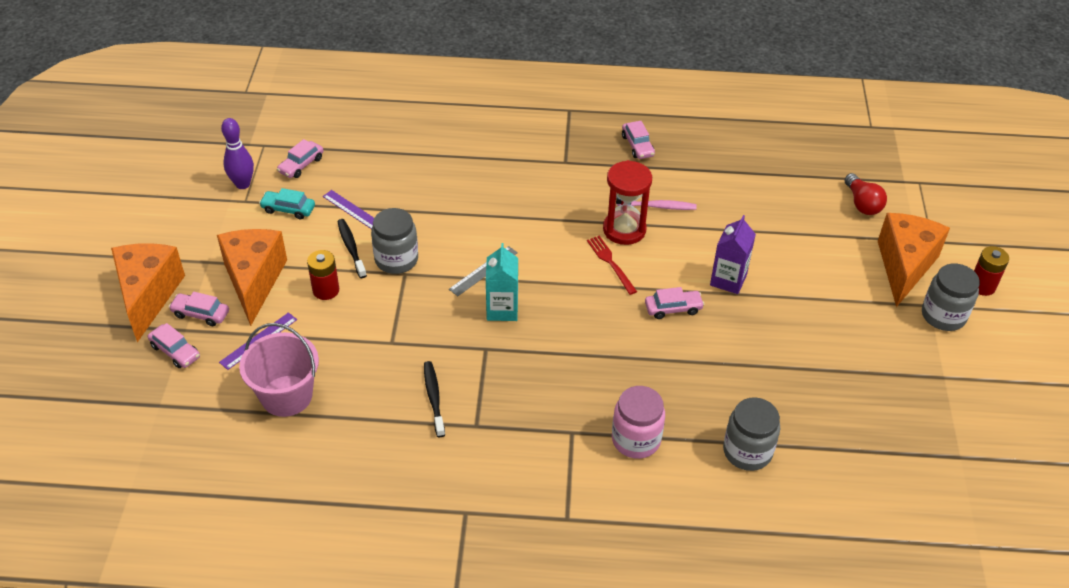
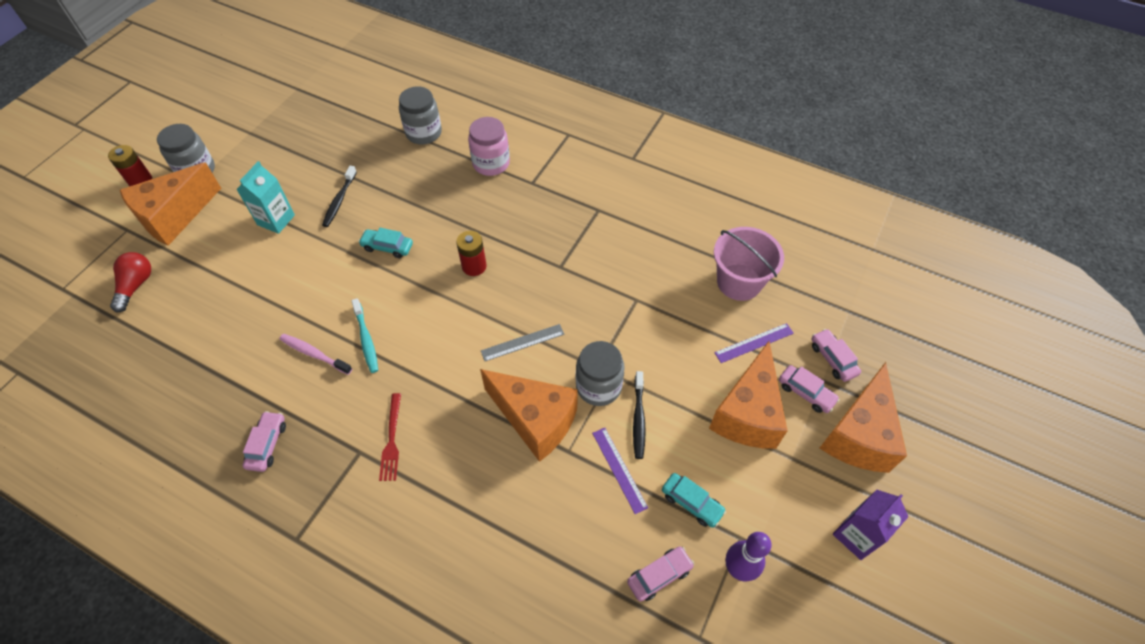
camera: 155 degrees left, 10 degrees up
(326, 290) = (678, 375): red battery -> red battery (474, 266)
(434, 398) = (621, 240): black toothbrush -> black toothbrush (340, 200)
(439, 221) = (535, 420): none -> orange cheese
(502, 309) = (527, 297): turquoise carton -> turquoise carton (276, 220)
(610, 262) = (405, 309): red fork -> red fork (392, 441)
(624, 230) = (366, 339): red hourglass -> turquoise toothbrush
(673, 308) = (387, 247): pink car -> turquoise car
(728, 280) = (322, 255): purple carton -> purple carton (856, 535)

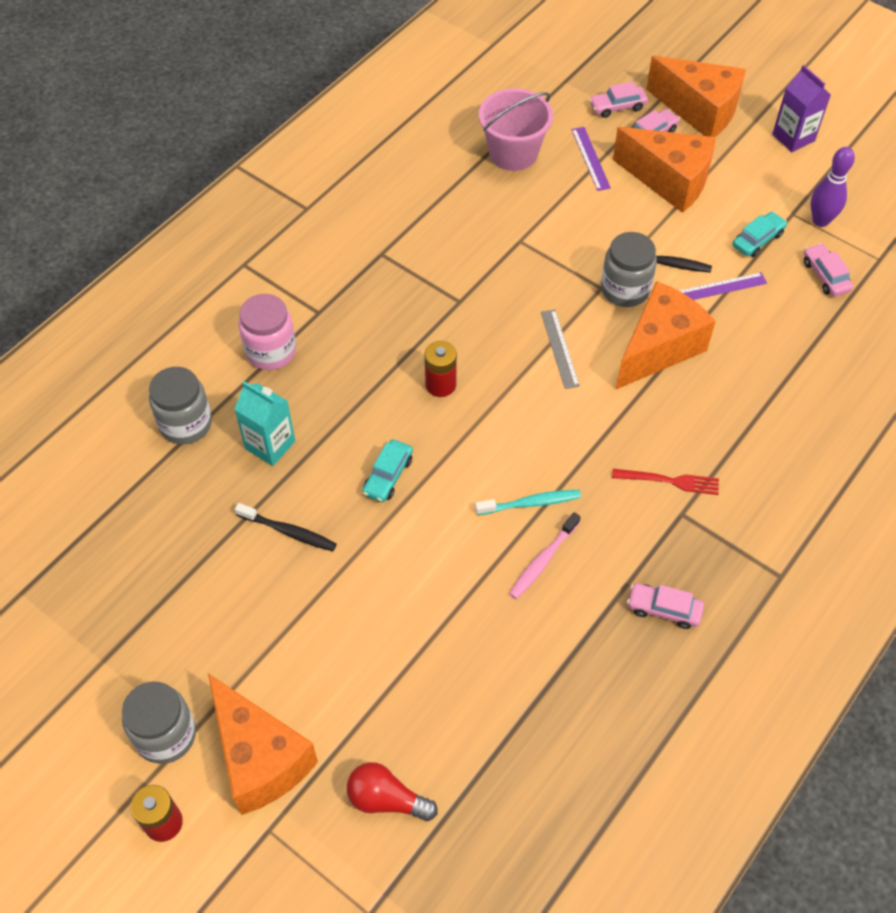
camera: 80 degrees left, 0 degrees up
(276, 220) = (304, 613): turquoise carton -> turquoise carton (270, 445)

